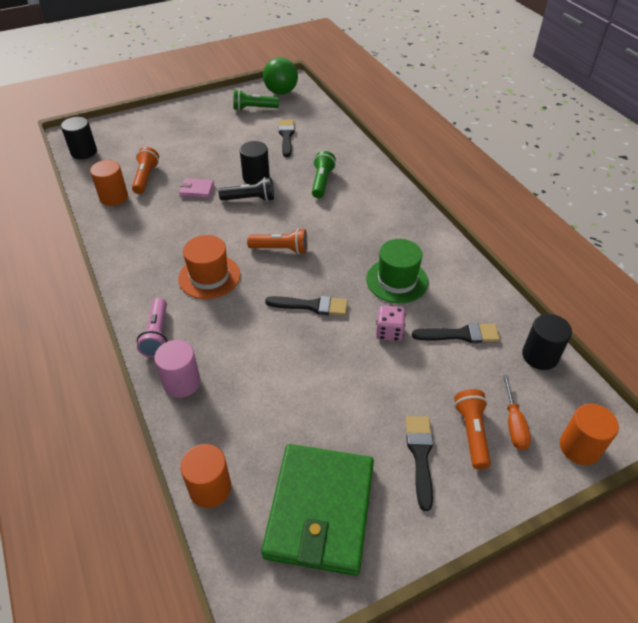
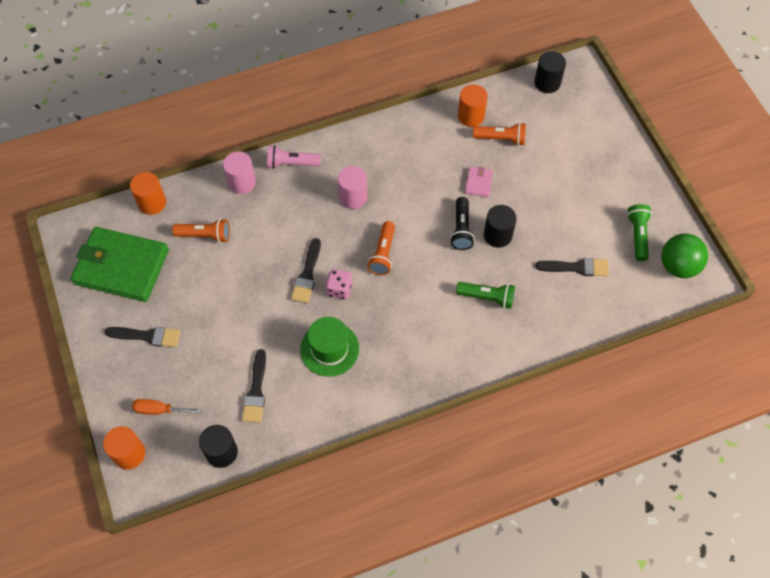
camera: 95 degrees right, 15 degrees up
(209, 276) = (353, 197): orange hat -> pink cylinder
(389, 332) = (268, 333): pink dice -> pink dice (339, 289)
(471, 433) = (158, 376): orange flashlight -> orange flashlight (205, 235)

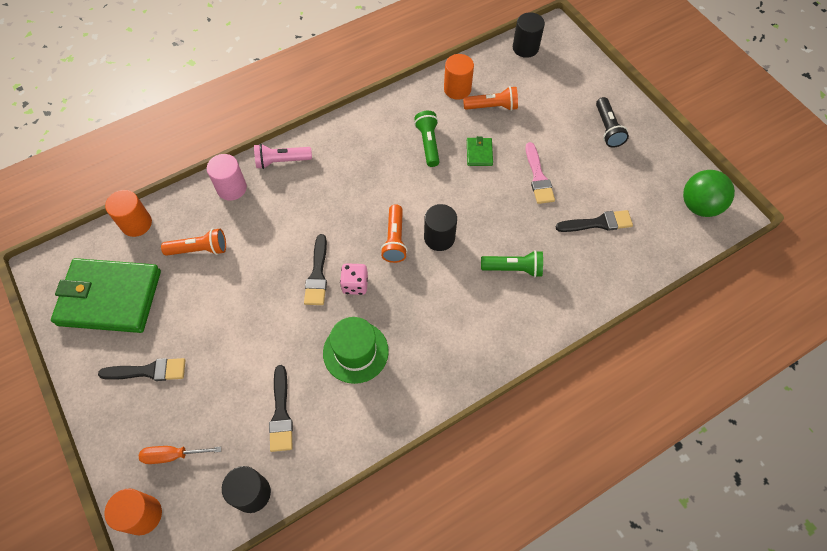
camera: 10 degrees left, 0 degrees up
(353, 197) = (352, 186): pink cylinder -> none
(461, 229) = (471, 202): black flashlight -> black flashlight (607, 129)
(478, 183) = (479, 153): pink wallet -> green wallet
(497, 235) = (510, 202): black cylinder -> black cylinder (439, 237)
(530, 215) = (538, 177): none -> pink brush
(637, 235) = (650, 181): green flashlight -> green flashlight (428, 143)

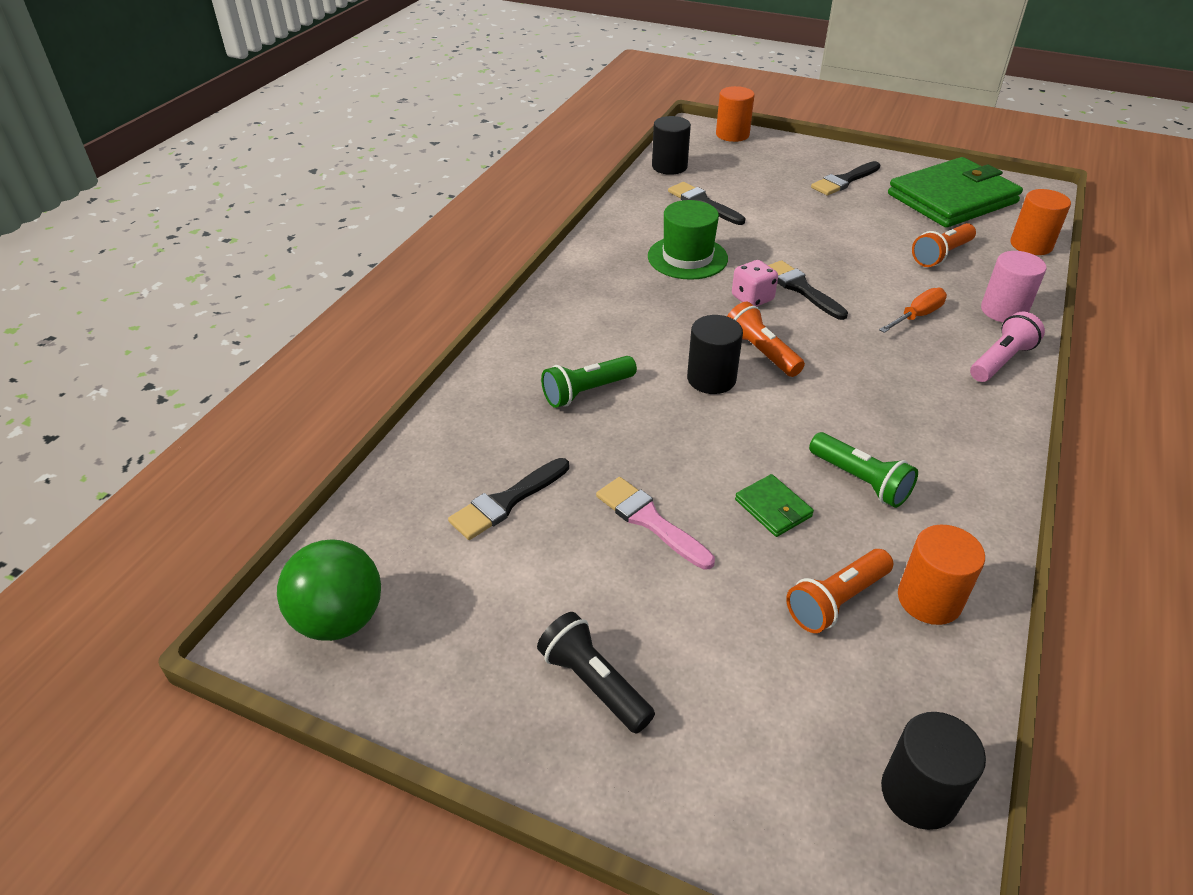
camera: 145 degrees right, 20 degrees down
(173, 455) = (754, 159): orange screwdriver -> orange screwdriver (917, 316)

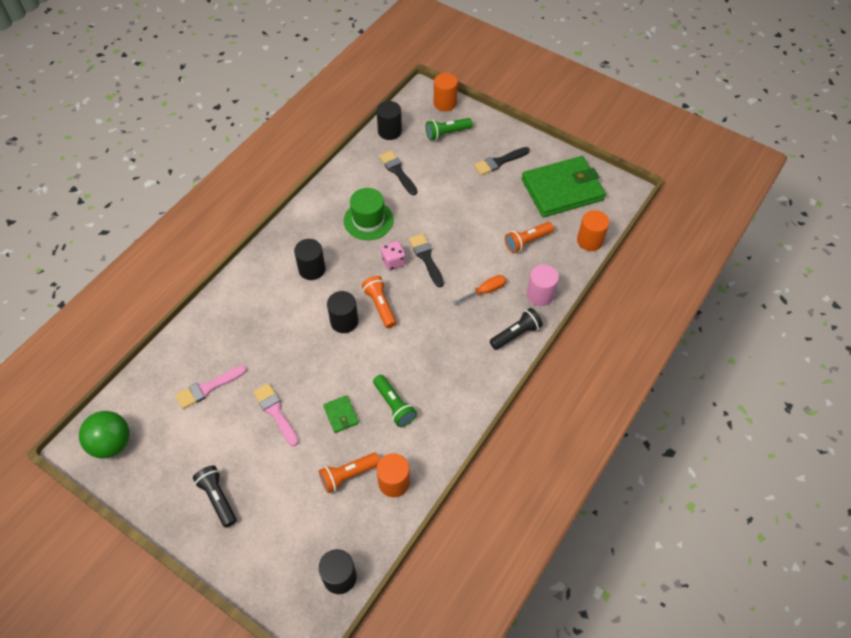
camera: 10 degrees right, 15 degrees up
(506, 502) = (208, 388): black brush -> pink brush
(587, 392) = (272, 320): green flashlight -> green flashlight (447, 133)
(625, 322) = (312, 269): none -> black cylinder
(1000, 360) = (516, 334): pink flashlight -> black flashlight

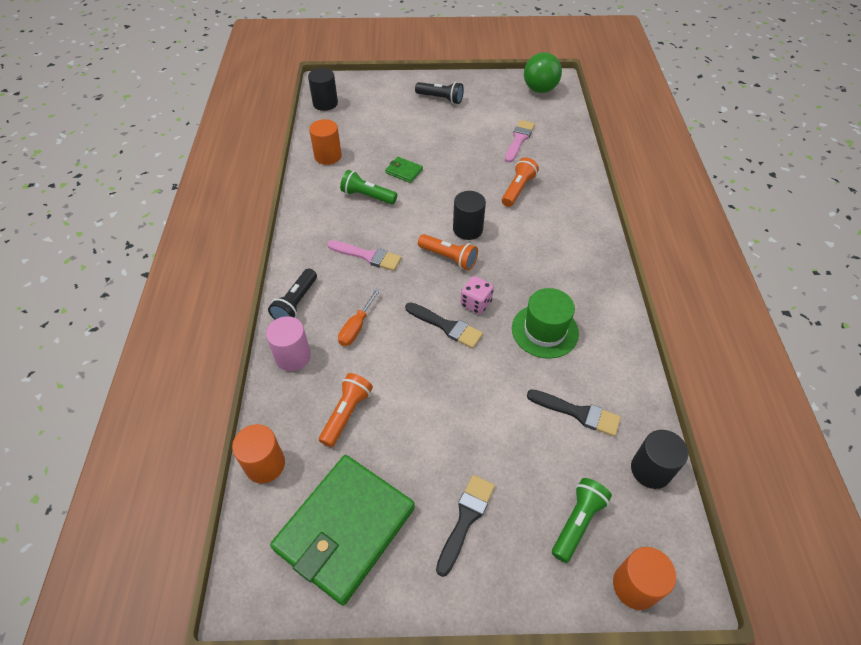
camera: 145 degrees right, 5 degrees down
(275, 412) = (454, 150): pink brush -> pink brush (368, 256)
(312, 269) = (543, 253): black cylinder -> none
(348, 475) = (365, 145): orange flashlight -> orange flashlight (517, 189)

